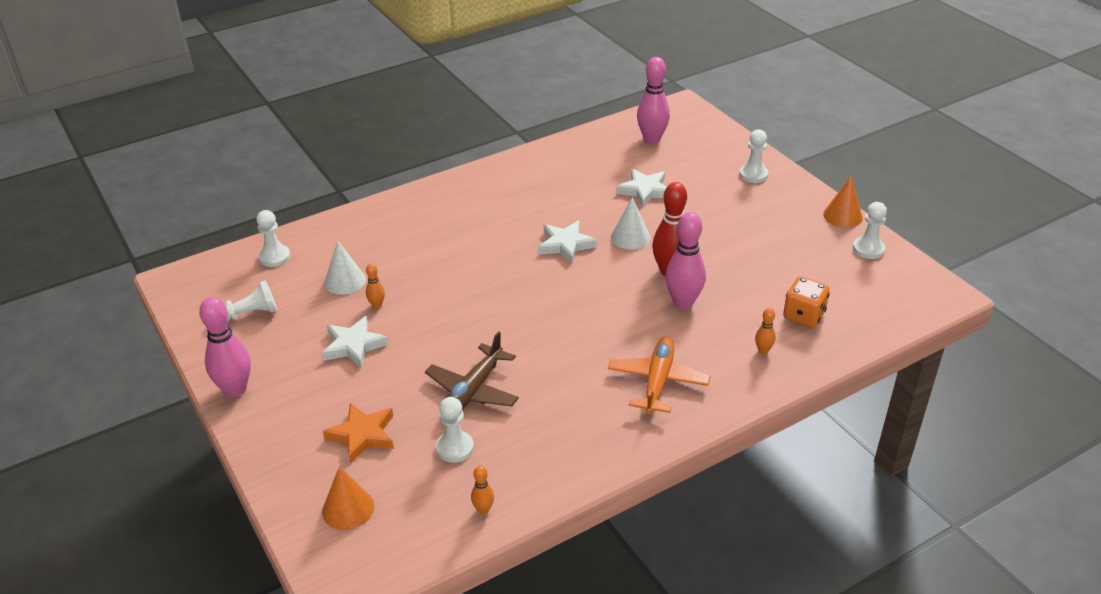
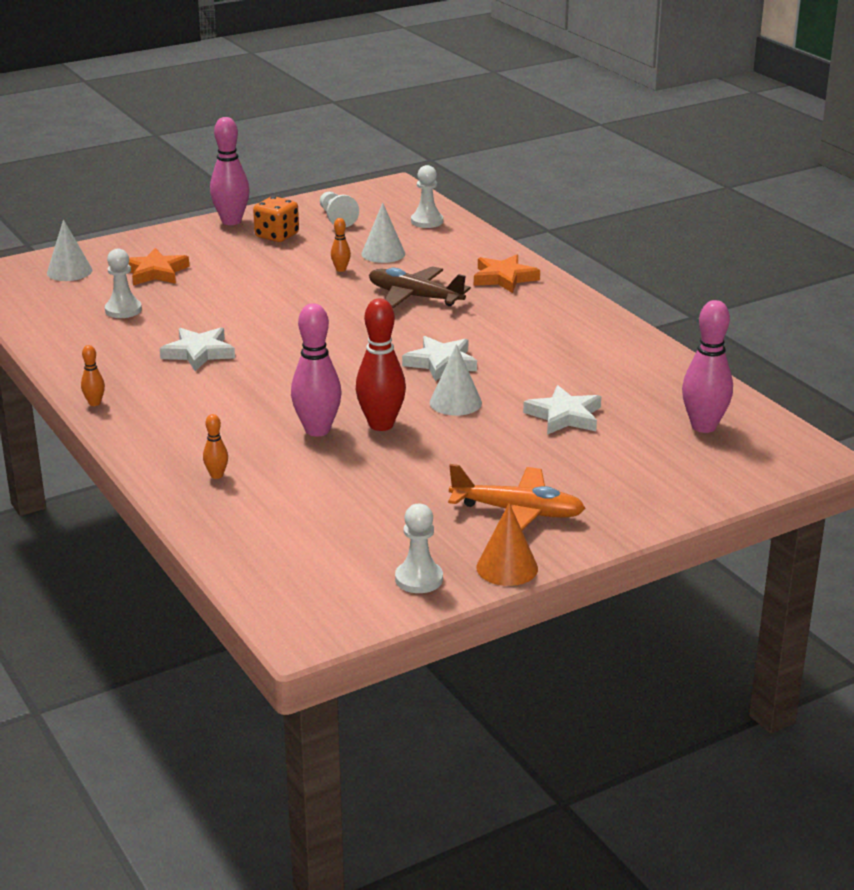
camera: 90 degrees right, 10 degrees down
(348, 509) = (69, 271): orange cone -> white cone
(354, 345) = (280, 263): white star -> white star (199, 353)
(410, 214) = (504, 278): none -> orange star
(472, 391) = (198, 316): brown plane -> brown plane (415, 297)
(483, 509) = (42, 323): orange bowling pin -> orange bowling pin (94, 403)
(658, 381) = (182, 408): orange plane -> orange plane (518, 512)
(753, 175) = (615, 501): white pawn -> none
(803, 316) = (276, 509): orange dice -> orange dice (277, 236)

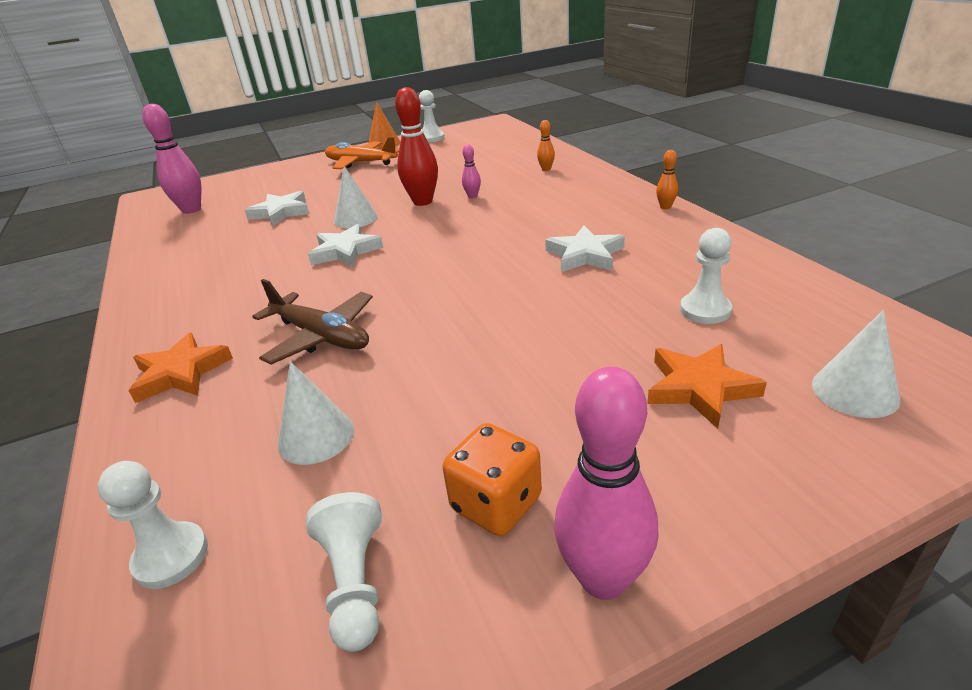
camera: 170 degrees left, 5 degrees up
(317, 430) = (472, 196): pink bowling pin -> pink bowling pin, size x0.48
(341, 269) = (399, 393): orange bowling pin -> none

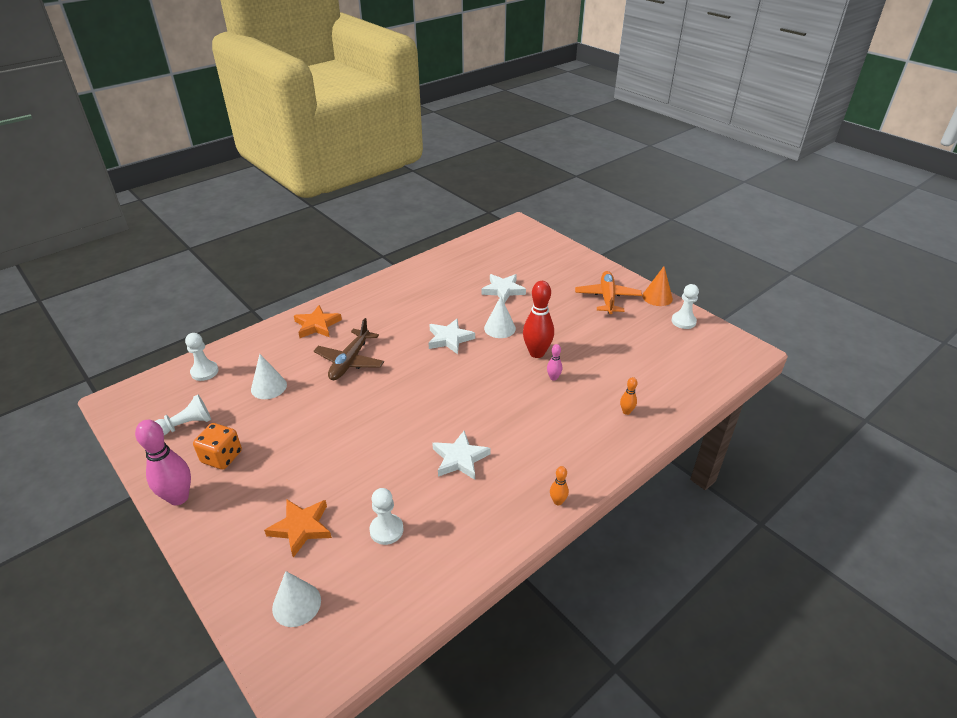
camera: 70 degrees right, 5 degrees up
(191, 210) = (500, 250): pink bowling pin -> none

